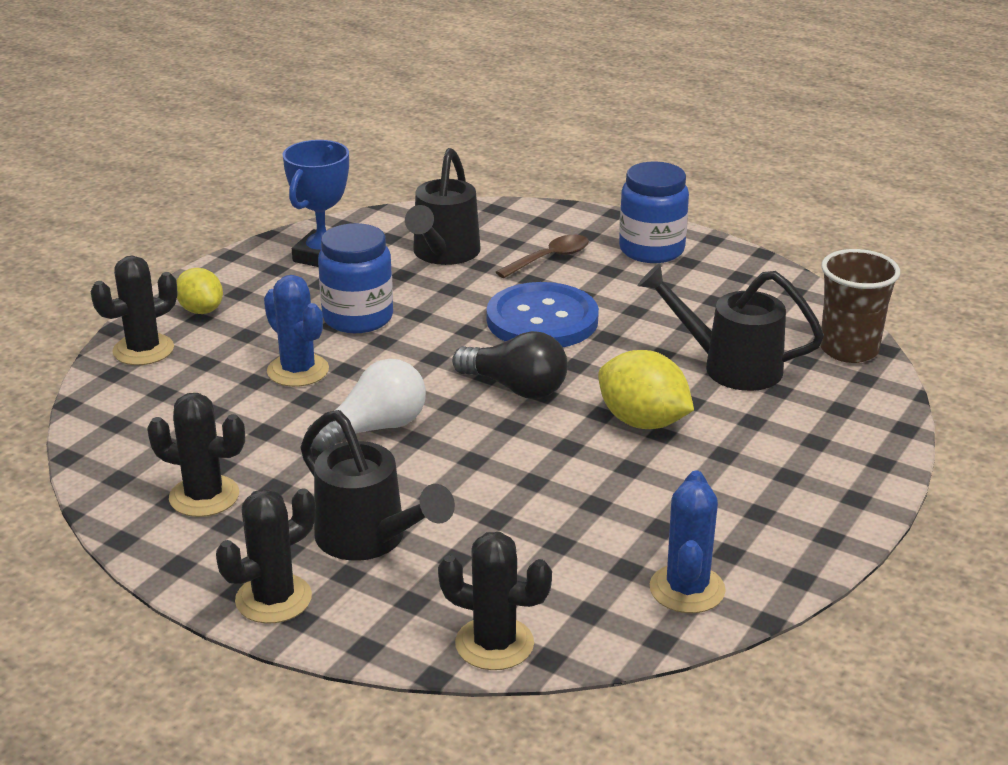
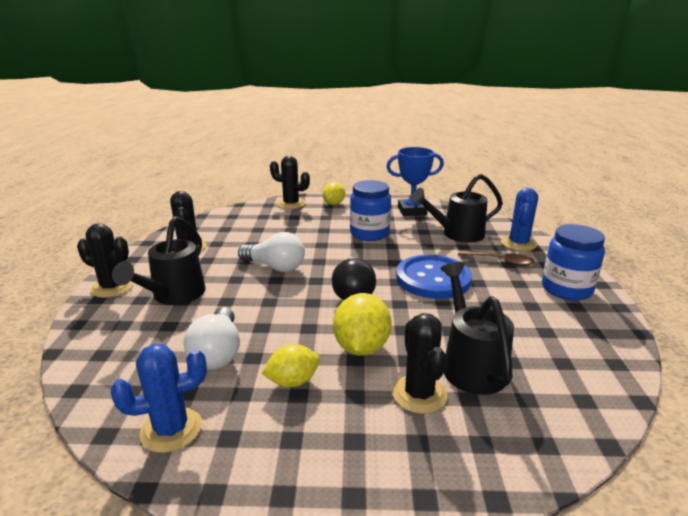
camera: 60 degrees right, 5 degrees down
(298, 370) = (308, 235): blue cactus -> blue cactus (518, 244)
(494, 644) = (86, 364): black cactus -> black cactus (419, 394)
(562, 528) = (218, 352): none -> white light bulb
(667, 487) = (292, 381): none -> yellow lemon
(849, 350) = (575, 421): brown cup -> none

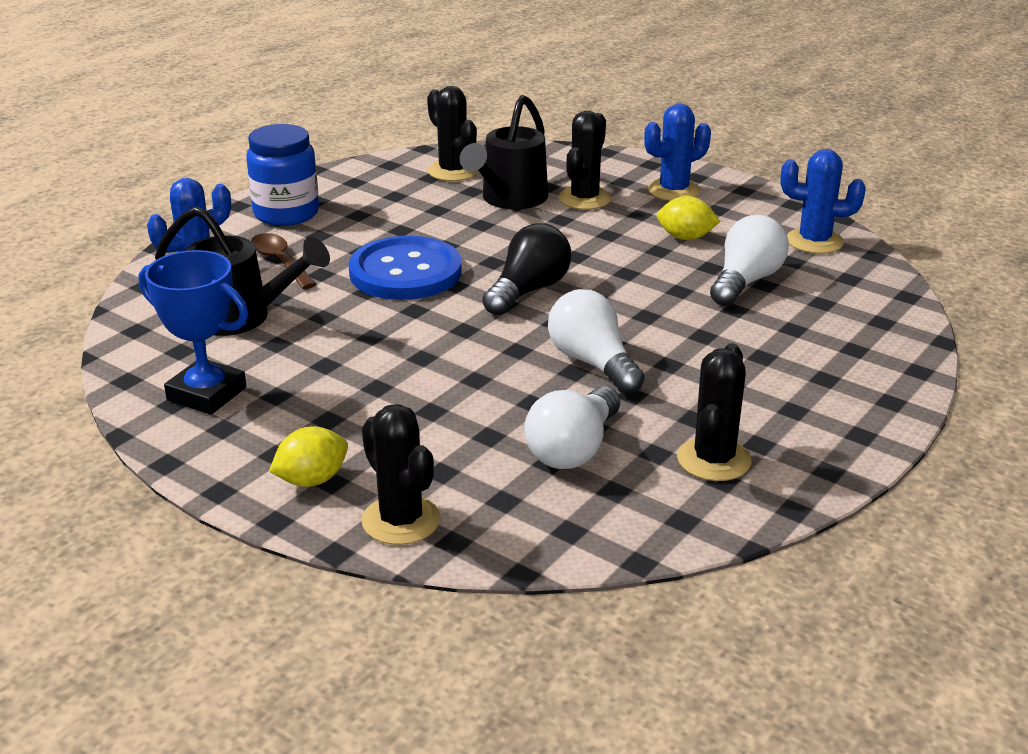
camera: 145 degrees left, 5 degrees up
(112, 287) = (868, 415): black cactus -> black cactus (453, 171)
(174, 295) = (773, 367): black watering can -> none
(252, 235) = (573, 449): none -> white light bulb
(355, 450) = (674, 191): none -> blue cactus
(361, 347) = (591, 240): yellow lemon -> none
(369, 233) = (368, 371): blue jar -> none

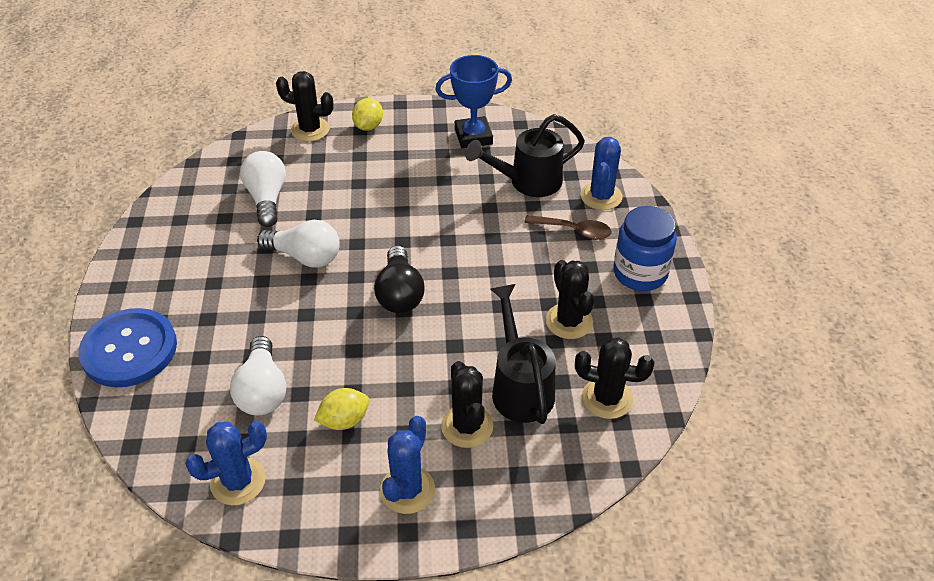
camera: 140 degrees right, 15 degrees up
(405, 272) = (492, 265): blue button -> blue button (129, 349)
(713, 460) = (191, 228): black cactus -> black cactus (569, 321)

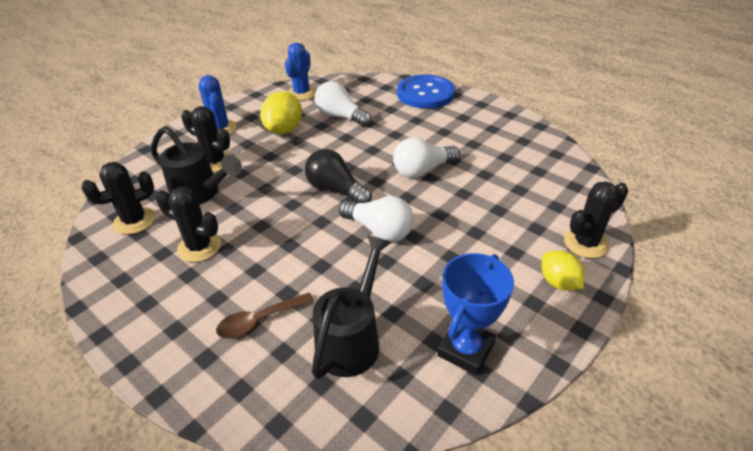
camera: 135 degrees right, 5 degrees down
(267, 198) = (506, 181): white light bulb -> white light bulb (379, 230)
(344, 420) = (284, 130): yellow lemon -> yellow lemon, size x1.53
(601, 196) = (265, 380): blue cactus -> none
(640, 273) = (165, 323): blue jar -> none

